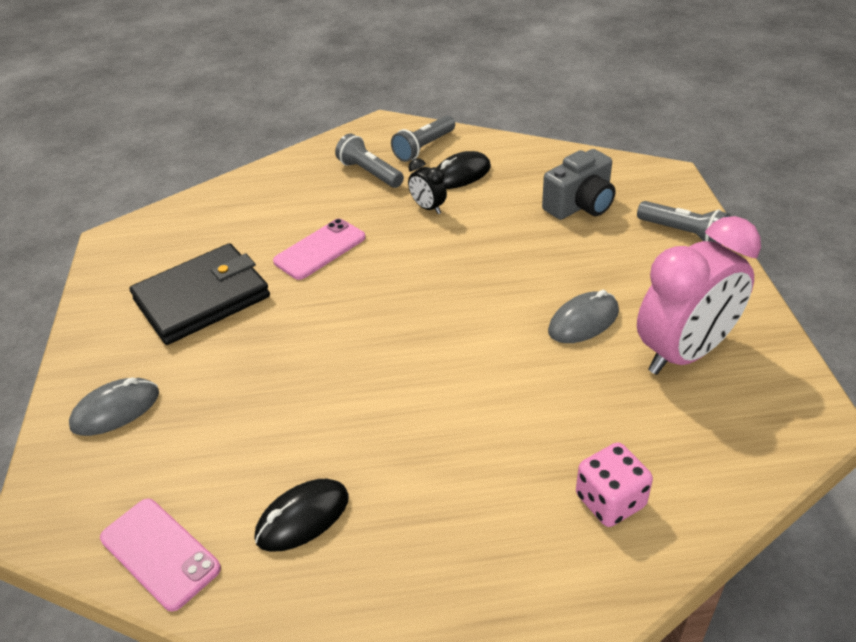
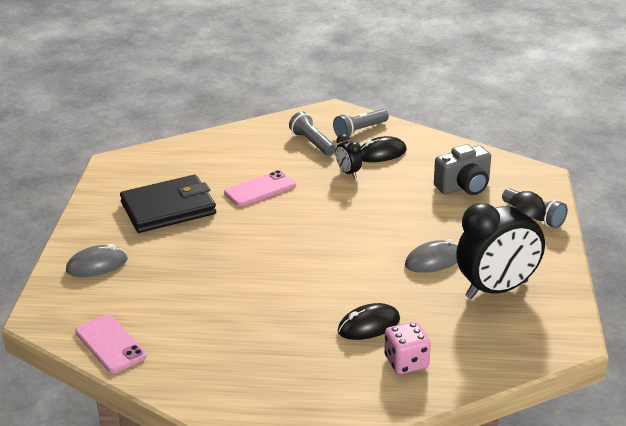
camera: 10 degrees right, 10 degrees down
(302, 517) = (204, 340): black mouse -> black mouse (368, 325)
(683, 353) = (496, 289): pink clock -> black clock

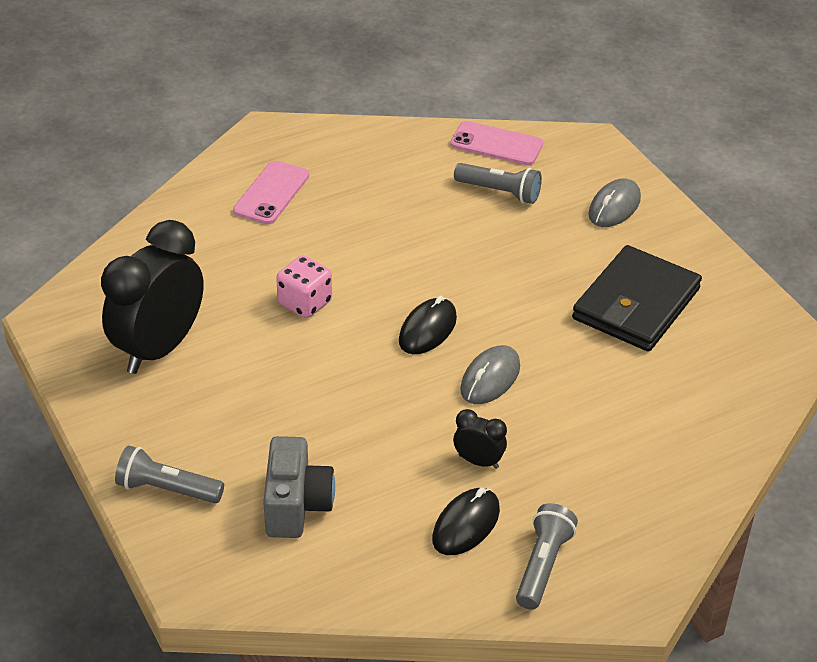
camera: 145 degrees right, 10 degrees up
(260, 189) = (563, 380): pink phone -> pink phone (271, 193)
(312, 143) = (585, 502): grey flashlight -> grey flashlight (499, 192)
(368, 325) = (271, 252): black mouse -> black mouse (427, 330)
(406, 362) = (206, 230): pink dice -> pink dice (305, 303)
(433, 260) = (257, 359): grey mouse -> grey mouse (490, 378)
(464, 187) = (296, 505): grey camera -> grey camera turned 150 degrees clockwise

